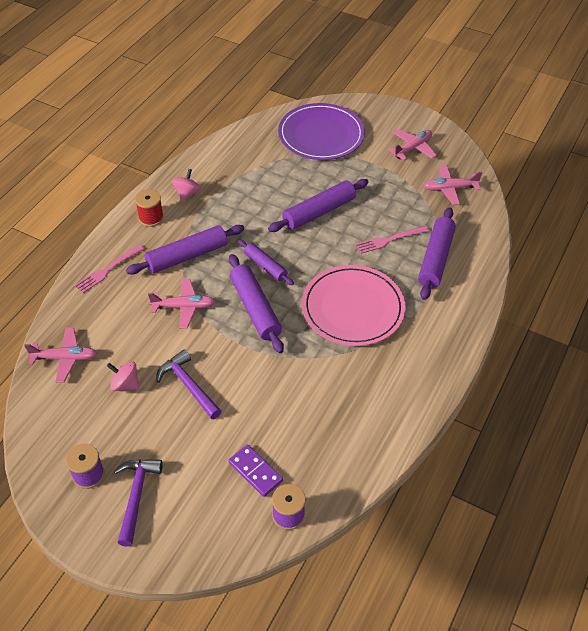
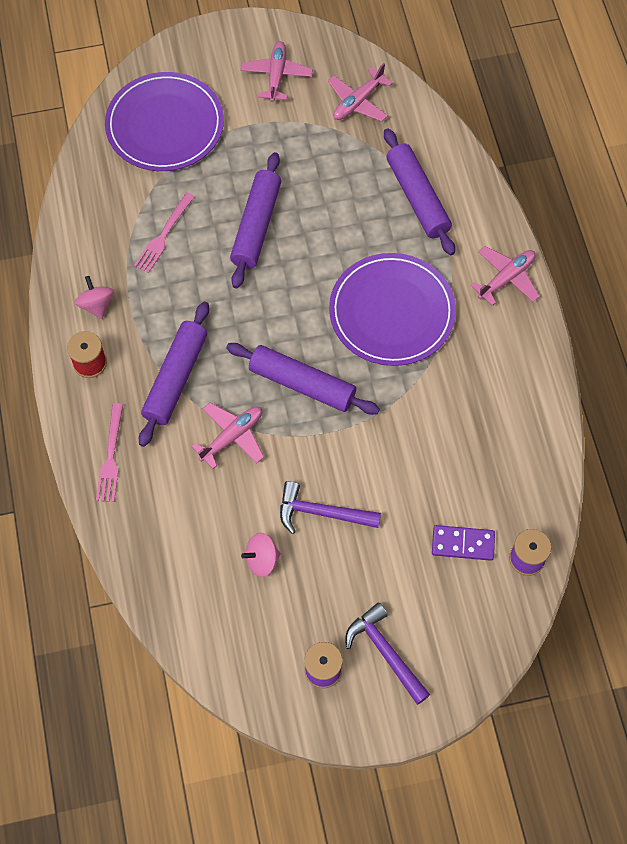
camera: 40 degrees left, 15 degrees up
(65, 358) = (175, 582): pink plane -> pink plane (506, 278)
(265, 266) = (265, 330): purple rolling pin -> none
(353, 308) = (392, 312): pink plate -> purple plate
(389, 240) = (355, 208): pink fork -> pink fork (163, 236)

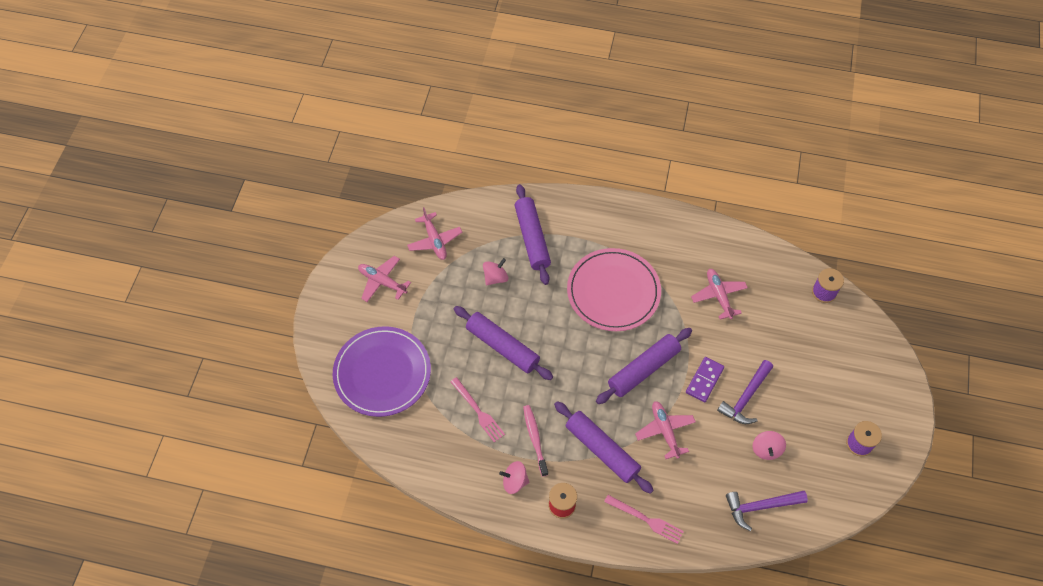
camera: 65 degrees left, 5 degrees down
(157, 305) = (535, 439): none -> pink toothbrush
(343, 182) = (495, 277): none -> pink spinning top
(385, 652) = (859, 401): purple hammer -> purple hammer (760, 507)
(392, 312) = (613, 291): purple plate -> pink plate
(417, 198) = (532, 238): purple rolling pin -> purple rolling pin turned 75 degrees clockwise
(463, 544) = (800, 323): purple domino -> purple domino (704, 380)
(506, 278) = (620, 215): pink plane -> pink plane (718, 296)

